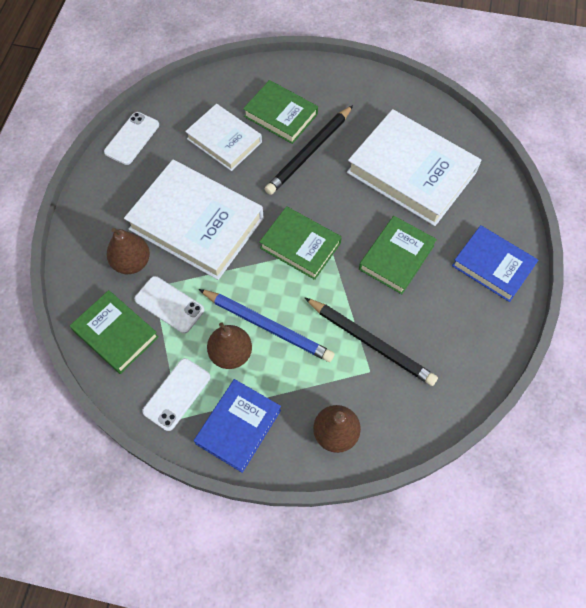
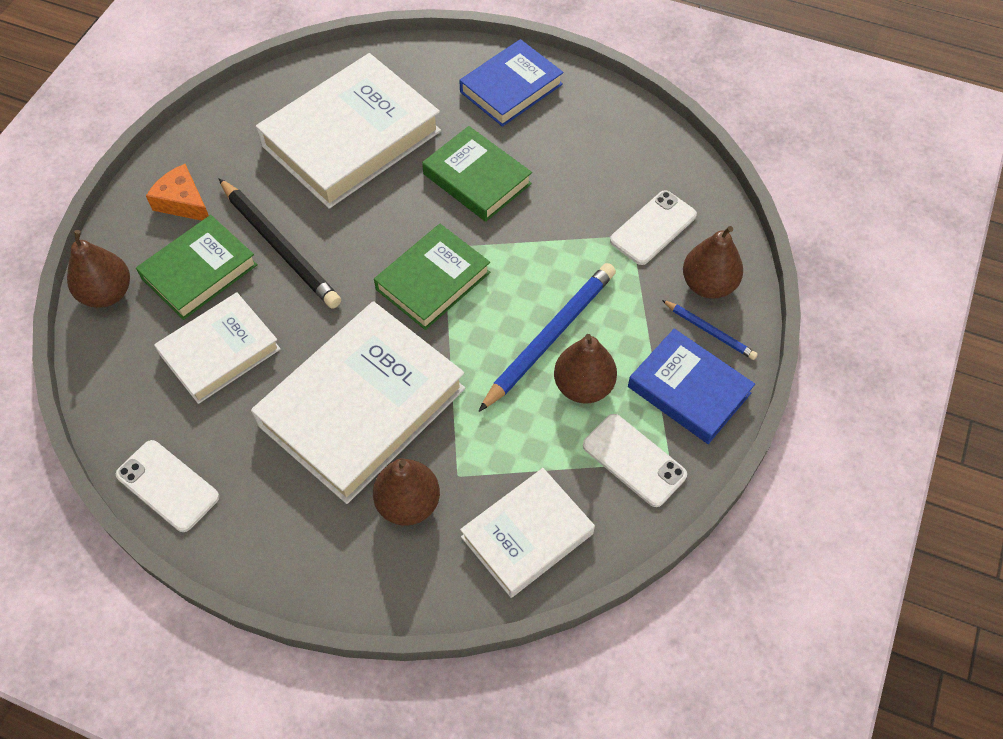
camera: 80 degrees left, 5 degrees down
(116, 334) = (527, 535): green book -> white book
(169, 304) = (492, 457): white phone -> white phone (653, 228)
(255, 75) = (107, 293): none -> brown pear
(292, 438) = (710, 331): none -> blue pencil
(332, 93) = (183, 202): none -> orange cheese
(371, 343) = (593, 227): black pencil -> none

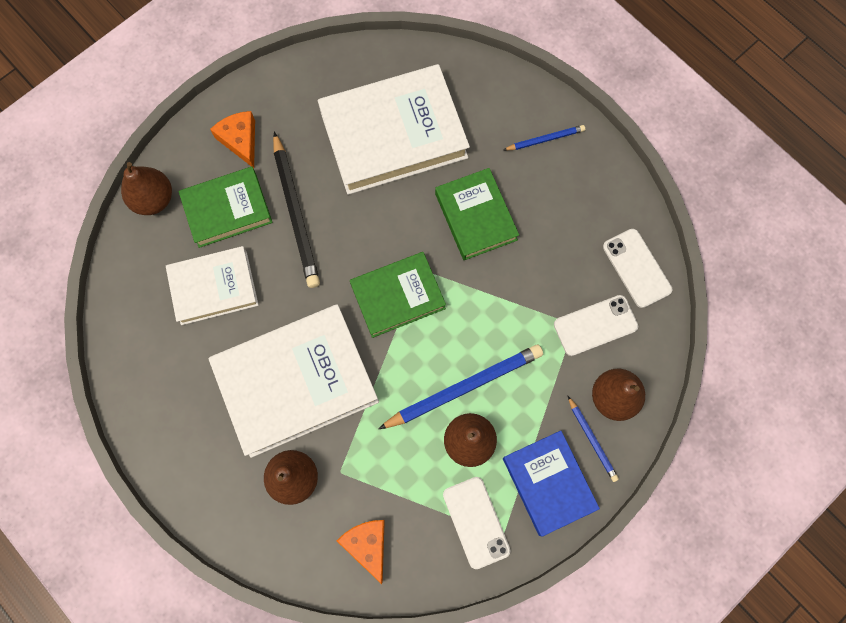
camera: 25 degrees right, 15 degrees up
(167, 486) = (133, 383): white phone -> white phone (636, 268)
(511, 88) = (545, 139): blue book -> blue pencil
(527, 535) = (367, 545): white book -> orange cheese

